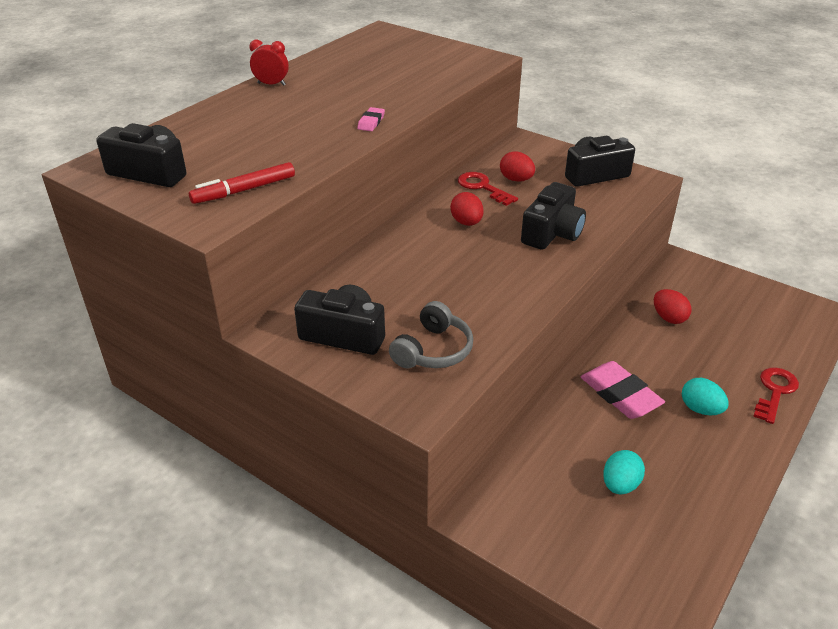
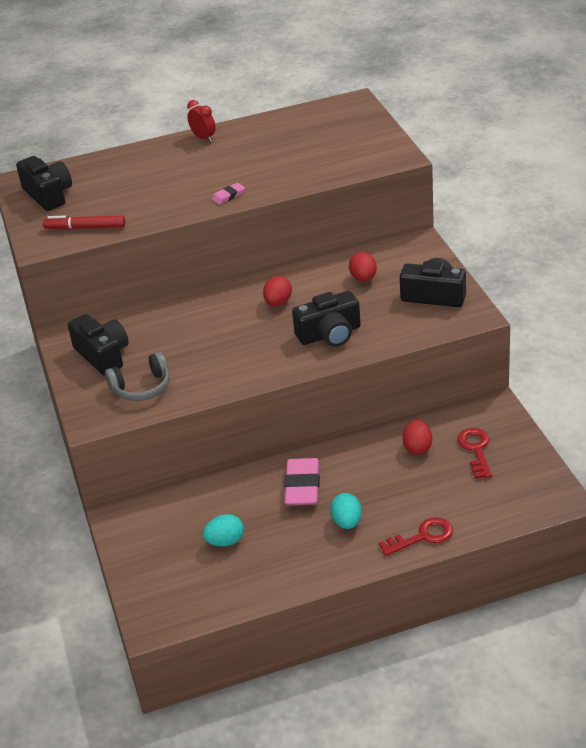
camera: 40 degrees right, 0 degrees up
(482, 187) = (328, 276): red key -> red key (476, 450)

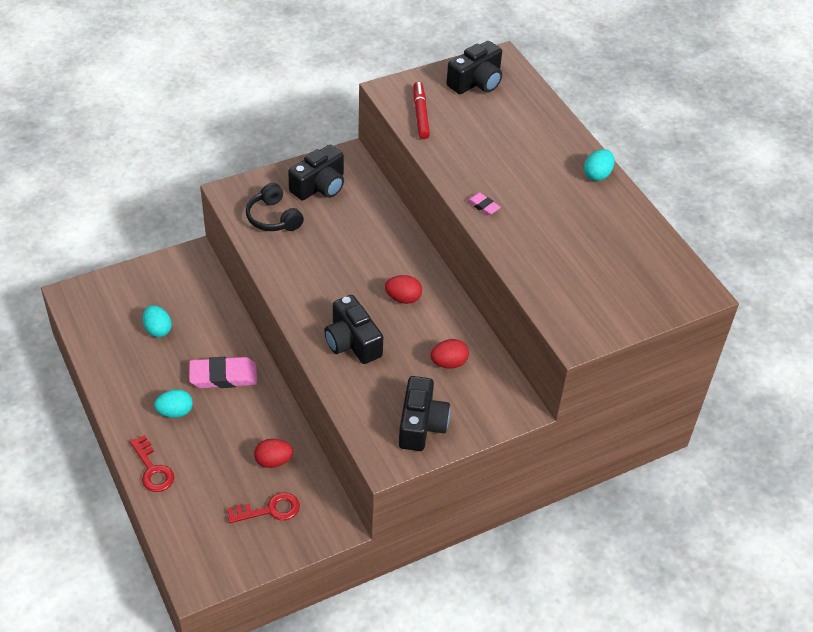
camera: 75 degrees right, 10 degrees up
(142, 387) = (273, 218): grey headphones -> black headphones
(203, 138) = (597, 175): red clock -> turquoise egg

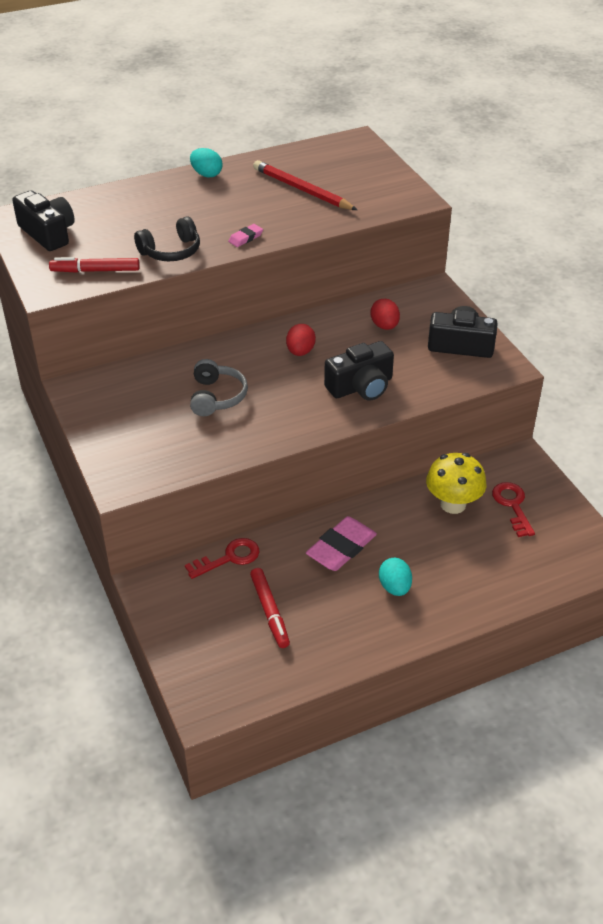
camera: 85 degrees left, 5 degrees down
(153, 469) = (475, 602): red key -> red key (229, 558)
(158, 329) = (269, 611): turquoise egg -> red marker
(223, 376) = (341, 548): pink eraser -> pink eraser turned 45 degrees clockwise
(273, 218) = (170, 446): black headphones -> black headphones (171, 251)
(273, 461) = (453, 504): red egg -> yellow mushroom
(319, 186) = (121, 410): black camera -> none
(336, 243) = (216, 397): none -> grey headphones
(580, 245) = (302, 190): none -> red pencil

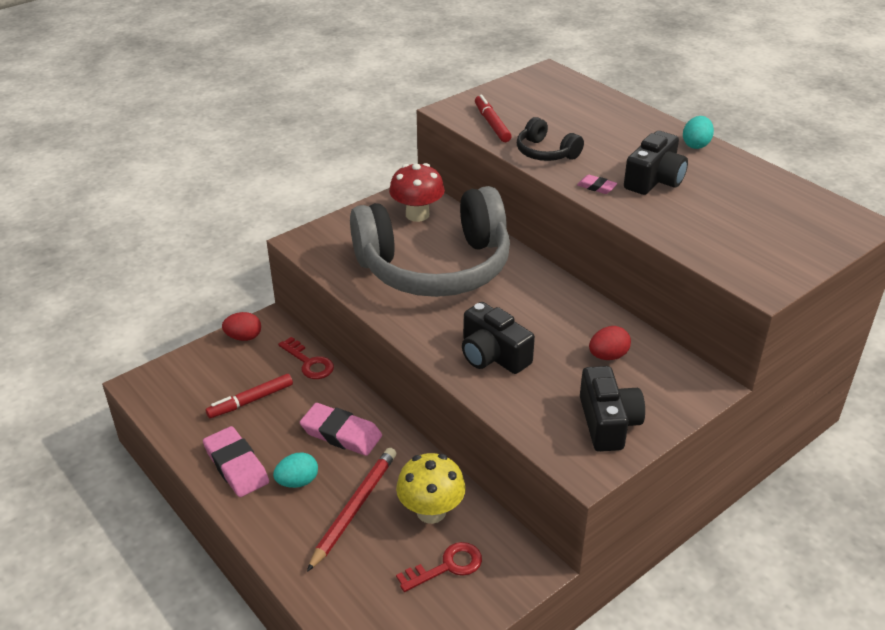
camera: 75 degrees right, 5 degrees down
(48, 233) = (534, 92): black camera -> black camera (654, 180)
(119, 393) = (417, 215): none -> red mushroom
(216, 397) = (435, 267): grey headphones -> grey headphones, size x2.47
(300, 352) = (529, 304): red egg -> red egg (244, 337)
(302, 190) = (715, 204): red pencil -> red pencil (354, 508)
(360, 631) = (236, 466): none -> pink eraser

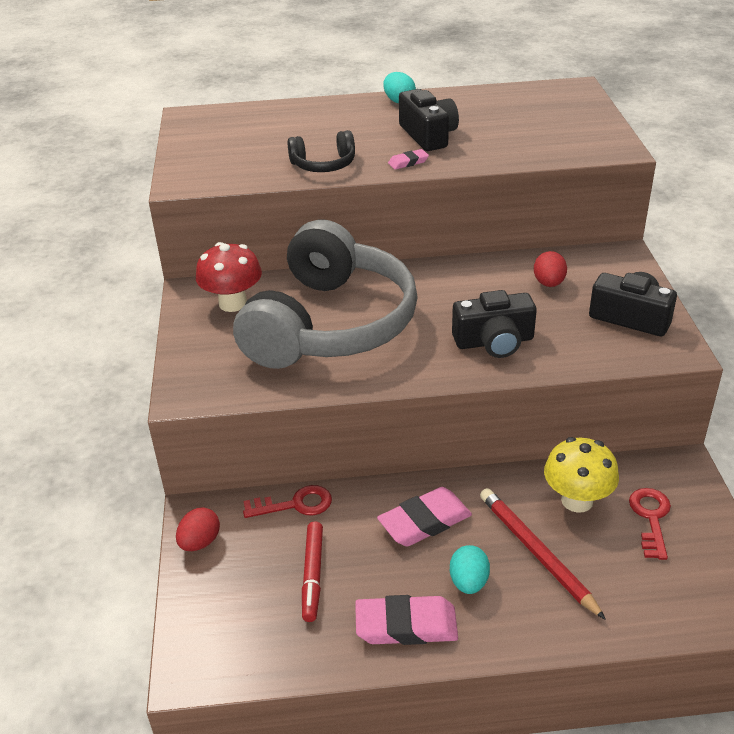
camera: 55 degrees left, 0 degrees up
(492, 124) = (238, 172): red marker -> none

